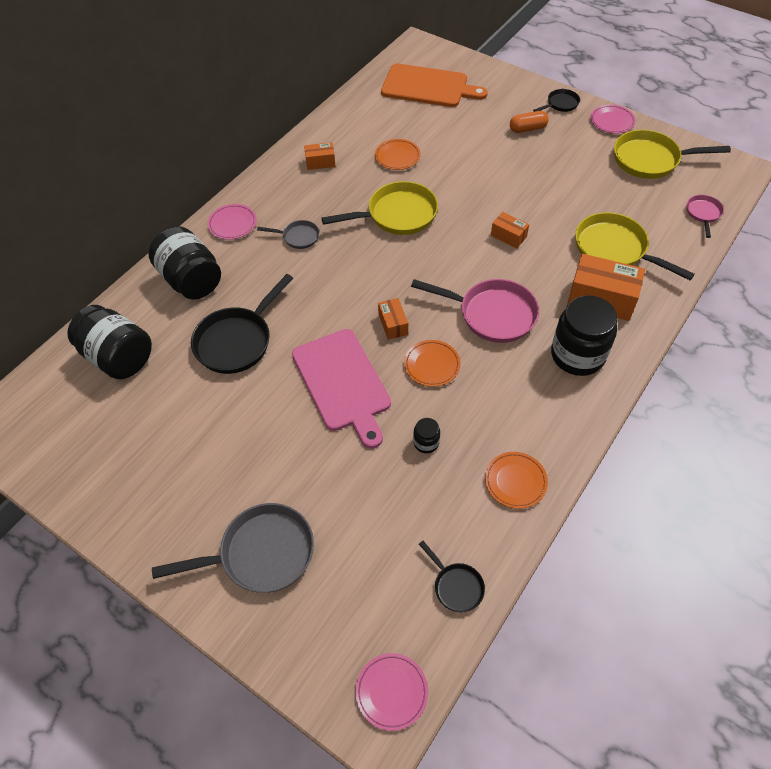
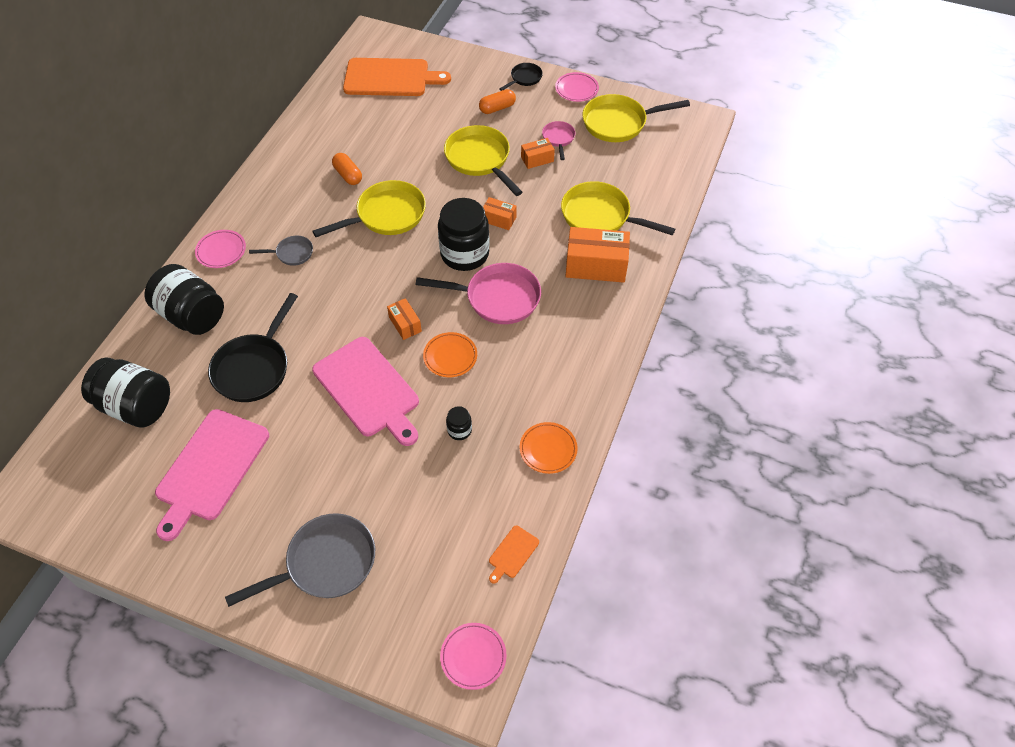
camera: 15 degrees left, 0 degrees up
(172, 432) = (210, 468): none -> pink cutting board
(320, 162) = (297, 173): orange box -> orange box (537, 159)
(368, 171) = (348, 175): none -> orange capsule
(397, 157) = (374, 156): orange plate -> none
(456, 586) = (512, 553): black pan -> orange cutting board
(500, 175) = (480, 159): none -> yellow pan
(577, 355) = (583, 323): black jar -> black jar (464, 254)
(703, 214) = (675, 169): pink pan -> pink pan (558, 138)

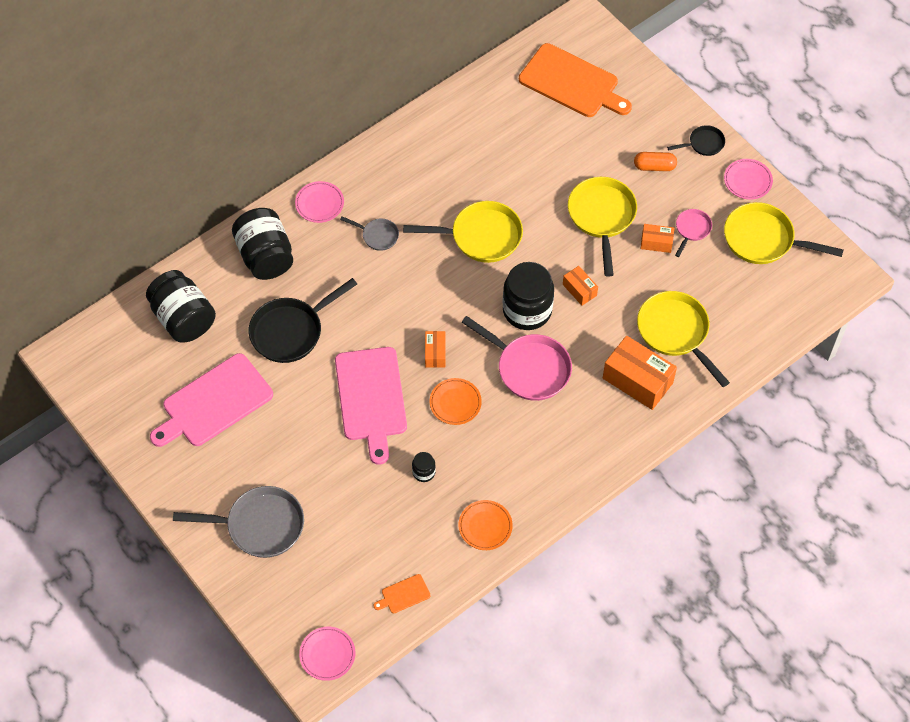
camera: 30 degrees right, 5 degrees up
(348, 175) = (470, 176): orange capsule -> none

